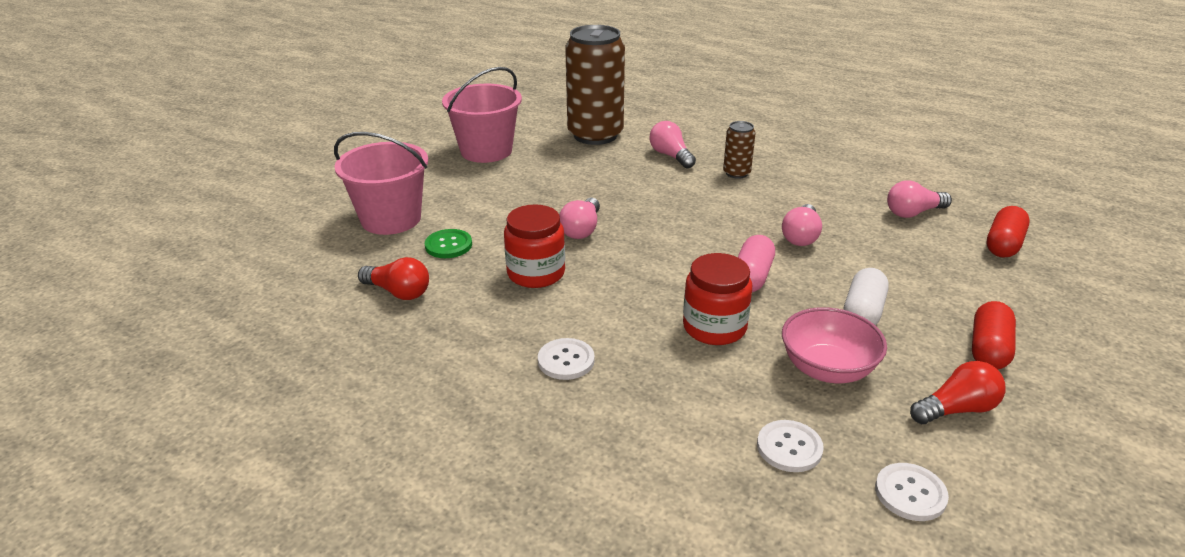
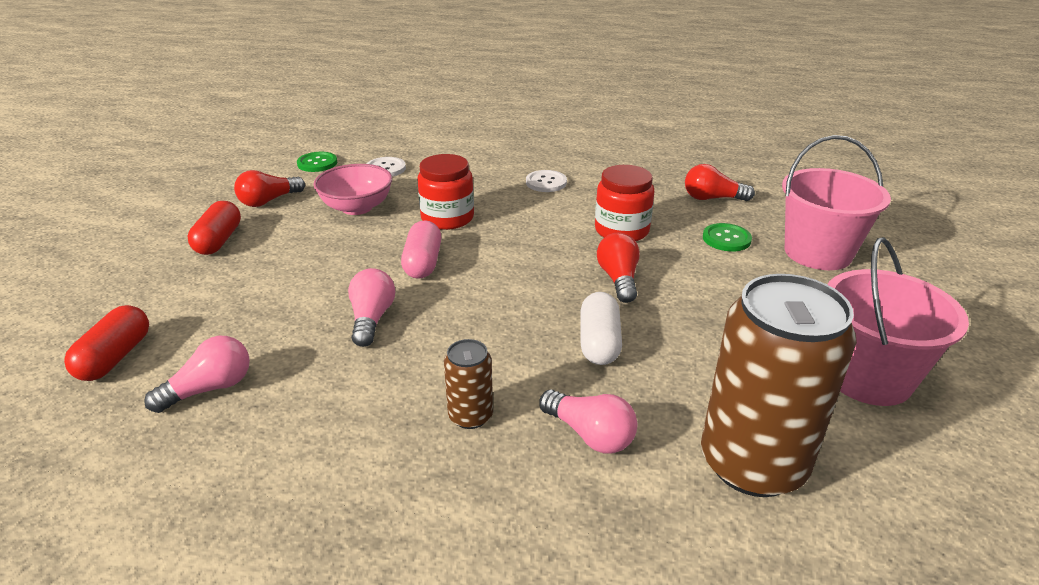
camera: 160 degrees right, 0 degrees up
(581, 229) = (618, 279): pink light bulb -> red light bulb
(862, 312) = (319, 250): white capsule -> white capsule (599, 342)
(910, 493) = (317, 163): white button -> green button

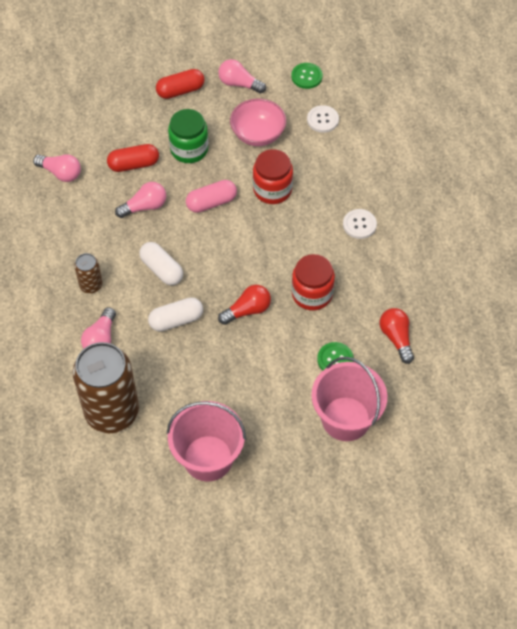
camera: 65 degrees right, 25 degrees up
(115, 357) = (63, 121): red capsule -> red capsule (134, 164)
(269, 201) = (239, 84): red light bulb -> pink light bulb
(319, 258) = (189, 149): none -> green jar
(498, 332) = (162, 269): none -> white capsule

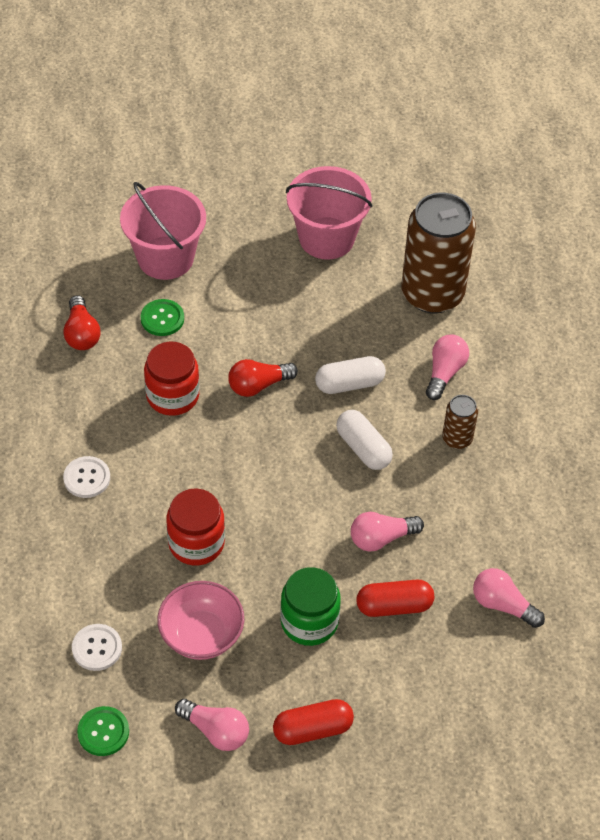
camera: 175 degrees left, 5 degrees down
(211, 202) = (286, 533): pink capsule -> none

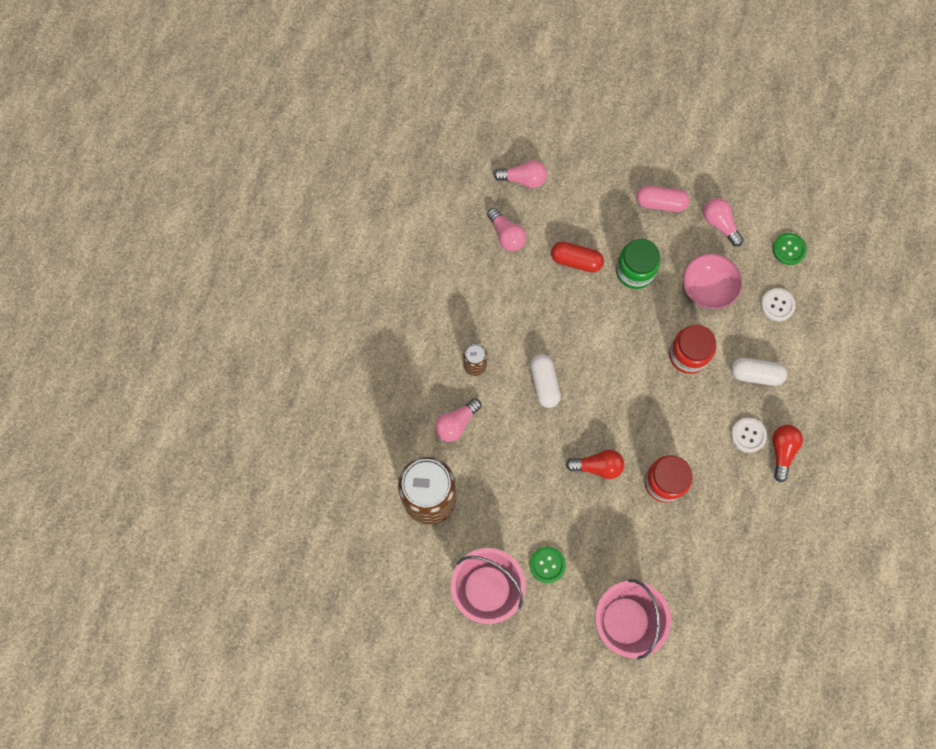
camera: 155 degrees left, 20 degrees up
(81, 333) = (715, 569): red light bulb -> red light bulb (782, 451)
(162, 319) = (648, 558): green button -> green button (547, 564)
(313, 729) = (660, 203): red capsule -> pink capsule
(349, 384) = (530, 441): white capsule -> white capsule (755, 374)
(381, 538) = (562, 310): pink light bulb -> pink light bulb (523, 179)

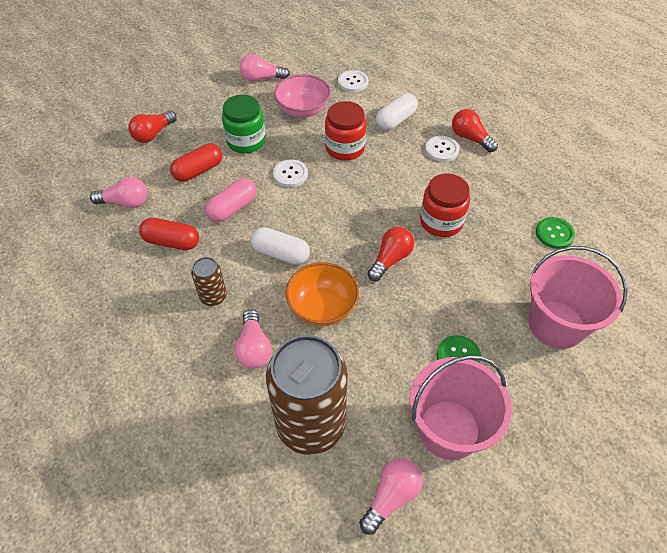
camera: 55 degrees left, 20 degrees down
(497, 299) = (172, 242): none -> red capsule
(520, 446) = (322, 307): none -> orange bowl
(523, 179) = (94, 164): pink light bulb -> pink light bulb (391, 497)
(586, 194) = (153, 134): none -> red light bulb
(626, 333) = (290, 174): none -> white button
(660, 203) = (210, 98): pink capsule -> pink capsule (233, 208)
(789, 249) = (318, 56): green button -> green button (554, 234)

